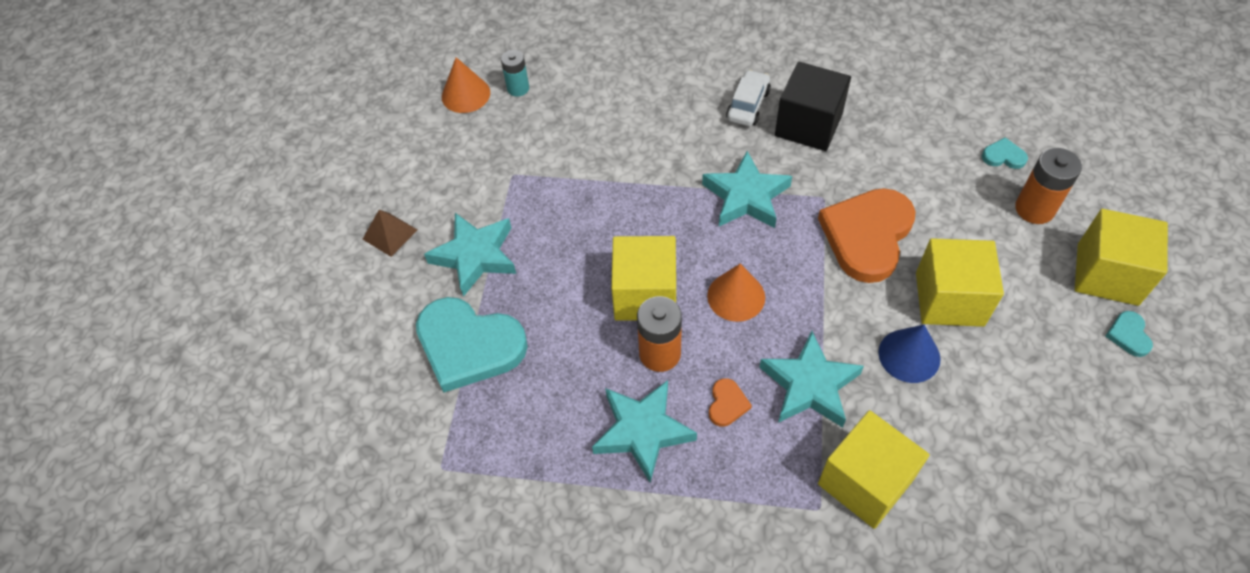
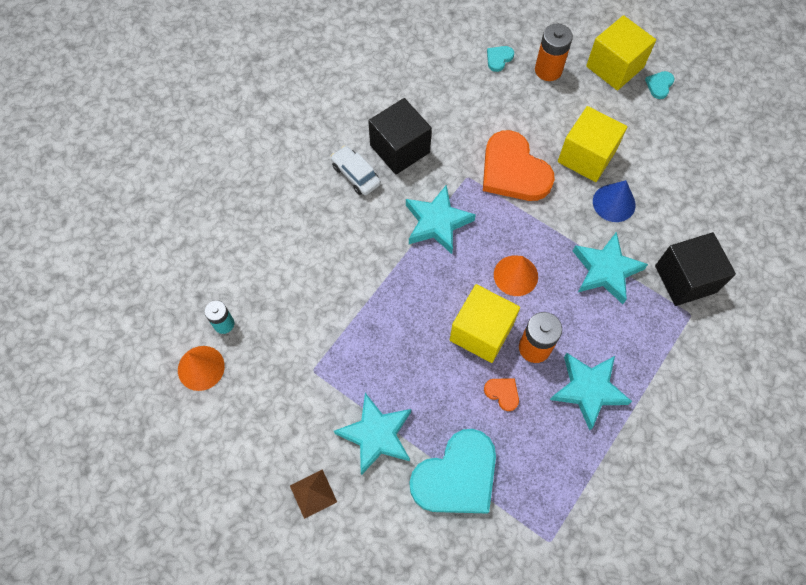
camera: 65 degrees left, 10 degrees up
(727, 404) = (594, 326): orange heart -> orange heart (502, 393)
(865, 482) = (685, 279): yellow cube -> black cube
(1128, 335) = (659, 85): turquoise heart -> turquoise heart turned 90 degrees clockwise

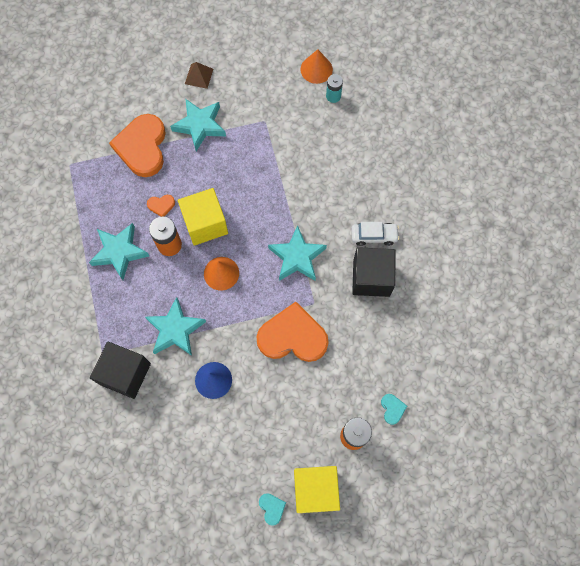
camera: 130 degrees right, 5 degrees up
(456, 476) = (142, 147): turquoise heart -> orange heart
(586, 156) = (261, 395): yellow cube -> none

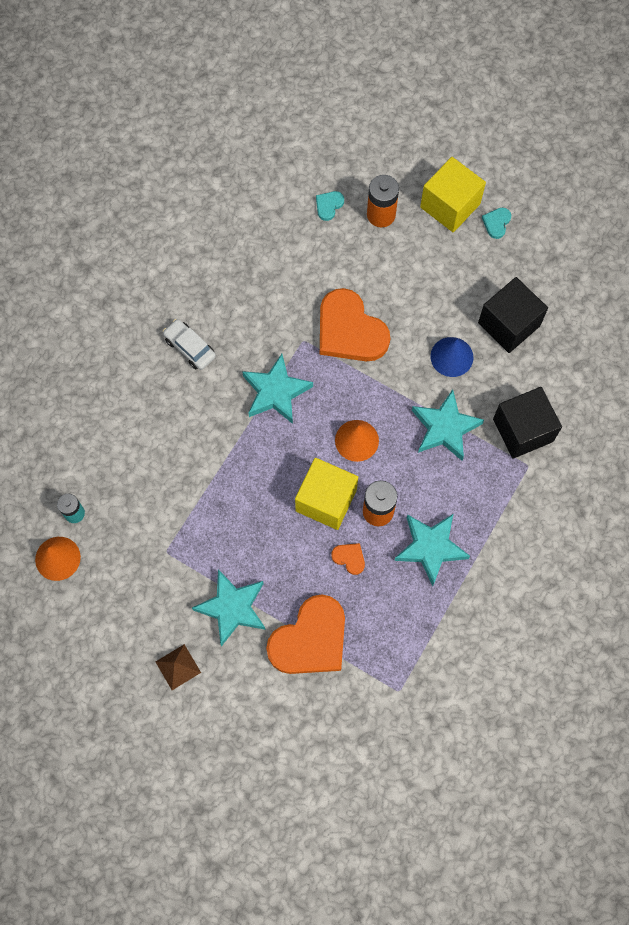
camera: 135 degrees left, 0 degrees up
(371, 278) = (232, 315): black cube -> black cube (509, 324)

